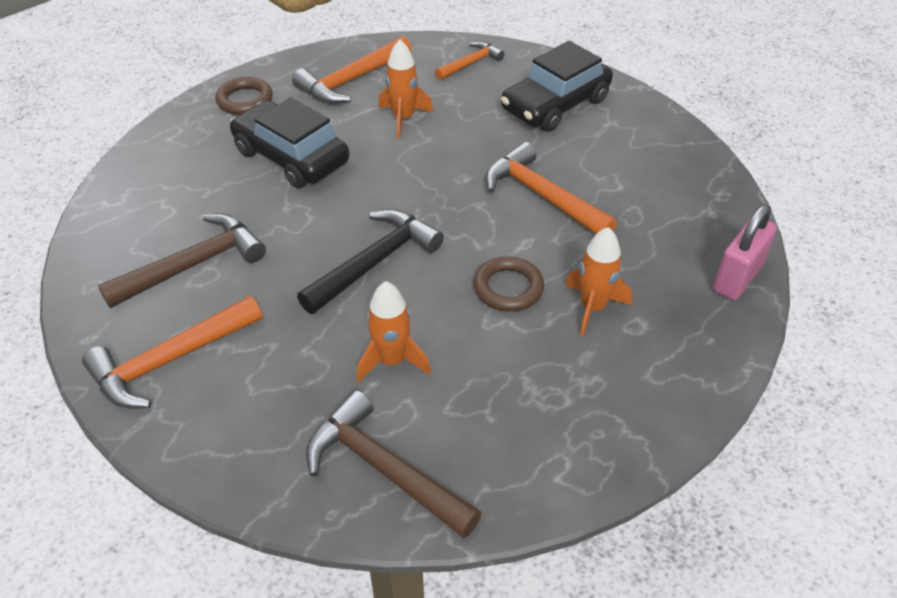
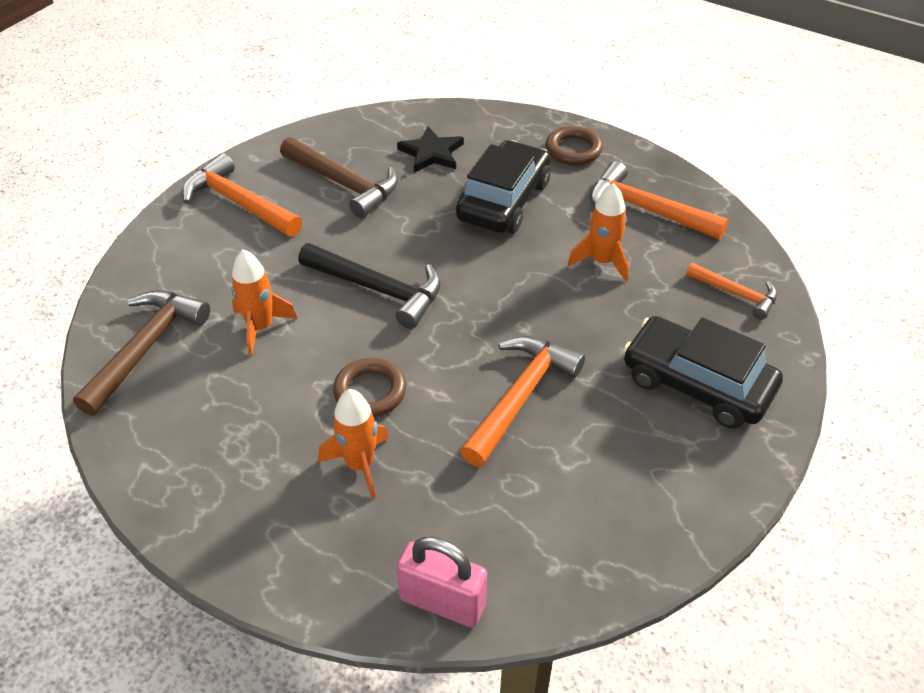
camera: 75 degrees right, 0 degrees up
(186, 190) = (431, 153): none -> black star

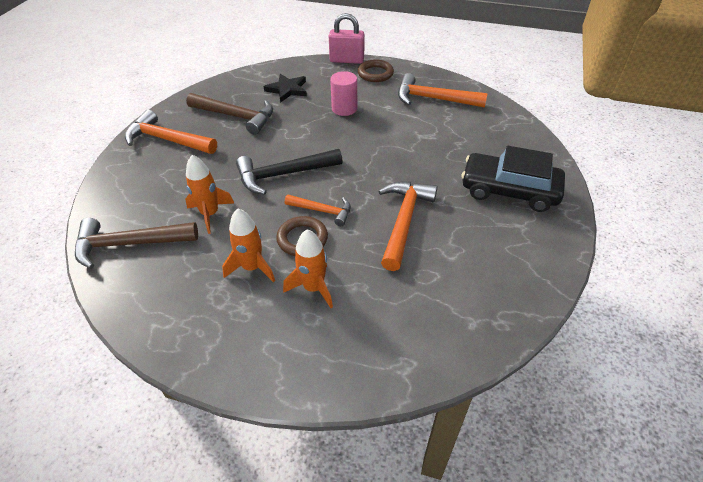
camera: 15 degrees left, 0 degrees up
(146, 348) = (129, 244): brown hammer -> brown hammer turned 105 degrees counterclockwise
(378, 289) = (283, 175): black hammer -> black hammer turned 150 degrees clockwise
(442, 602) = (407, 366): pink padlock -> pink padlock (347, 60)
(503, 200) = (344, 108): black car -> pink cylinder
(602, 261) = (420, 132): orange rocket -> orange rocket (252, 267)
(736, 294) = (508, 135): orange hammer -> orange hammer (322, 211)

